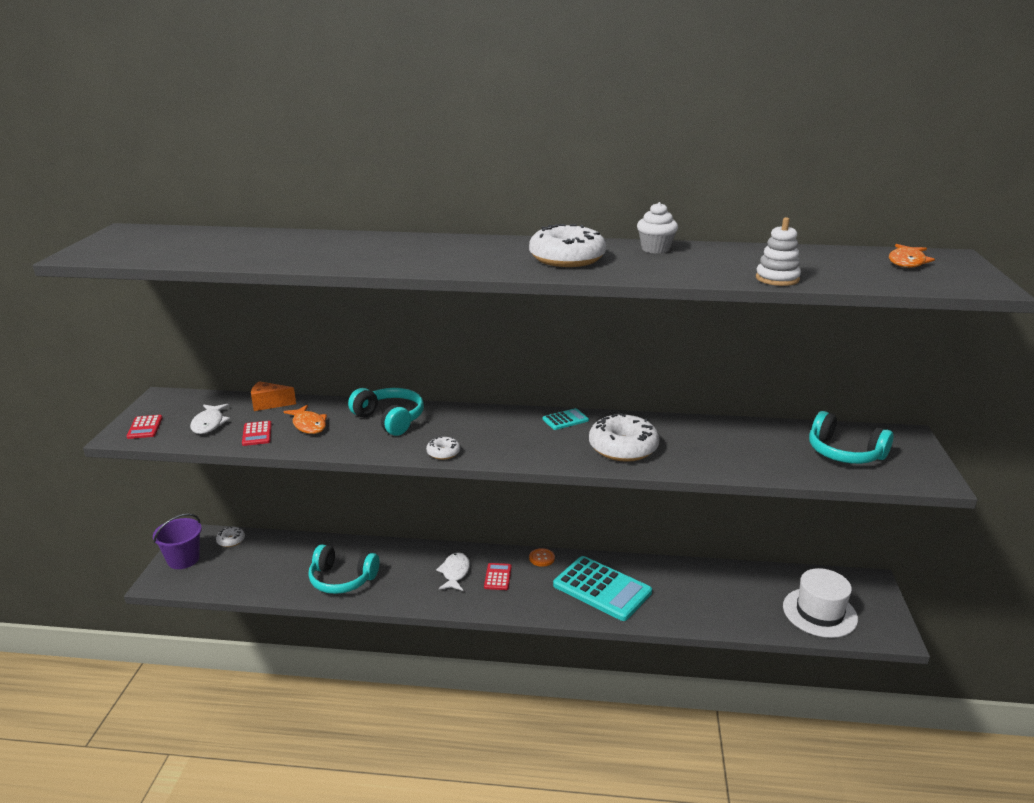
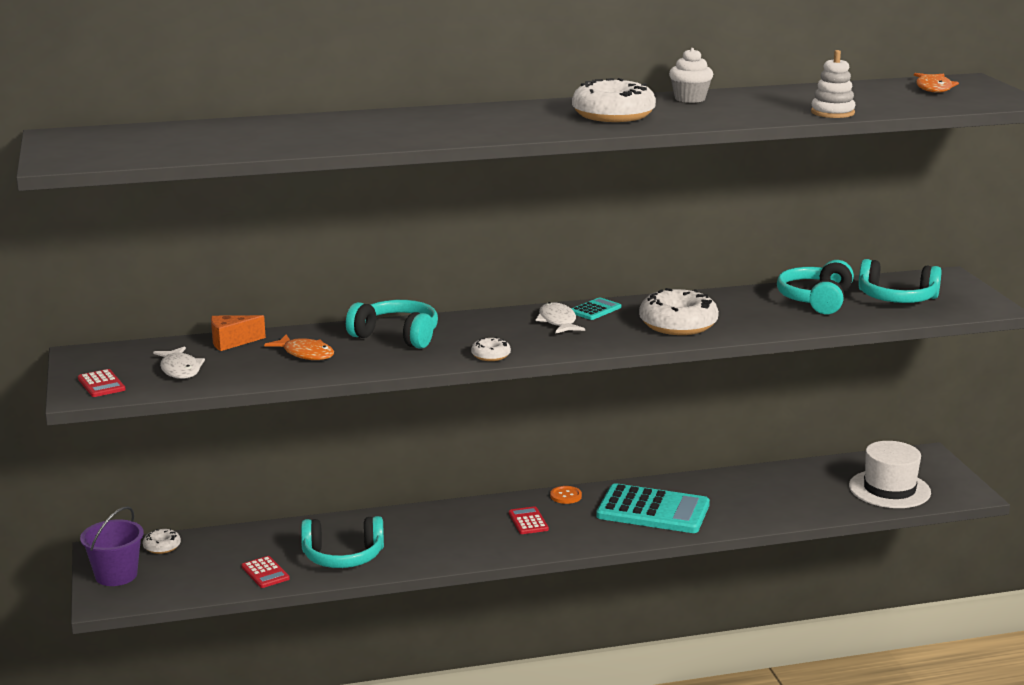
camera: 20 degrees left, 5 degrees down
(257, 434) = (252, 370): red calculator -> red calculator (265, 573)
(455, 573) = (475, 526): white fish -> white fish (558, 322)
(765, 442) = (816, 300): none -> turquoise headphones

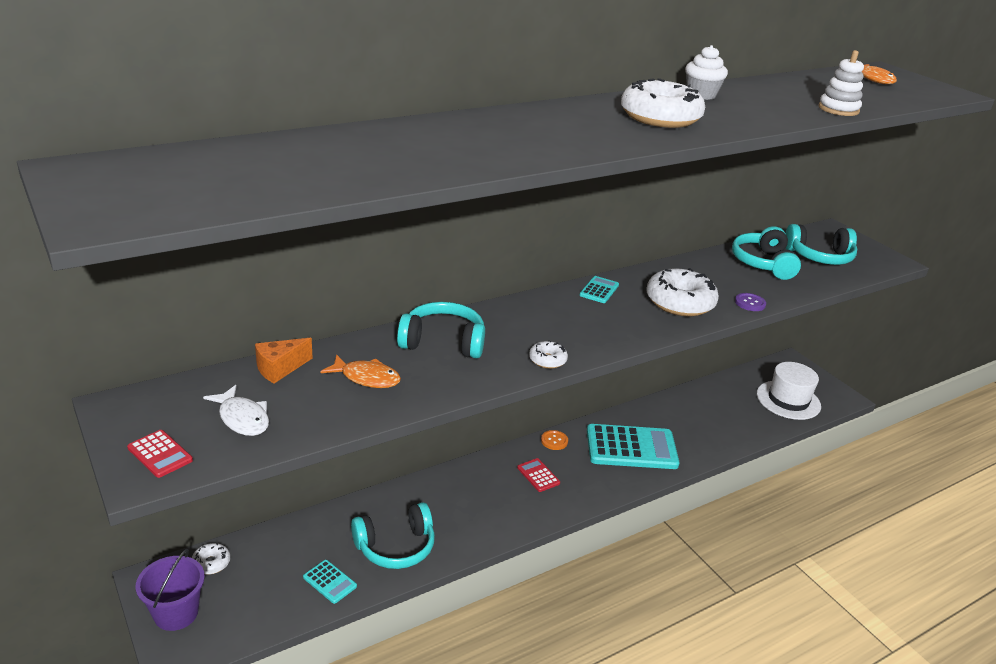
camera: 20 degrees left, 10 degrees up
(265, 573) = (329, 582): red calculator -> turquoise calculator
(558, 322) = (577, 308): white fish -> none
(761, 330) = (750, 303): none -> purple button

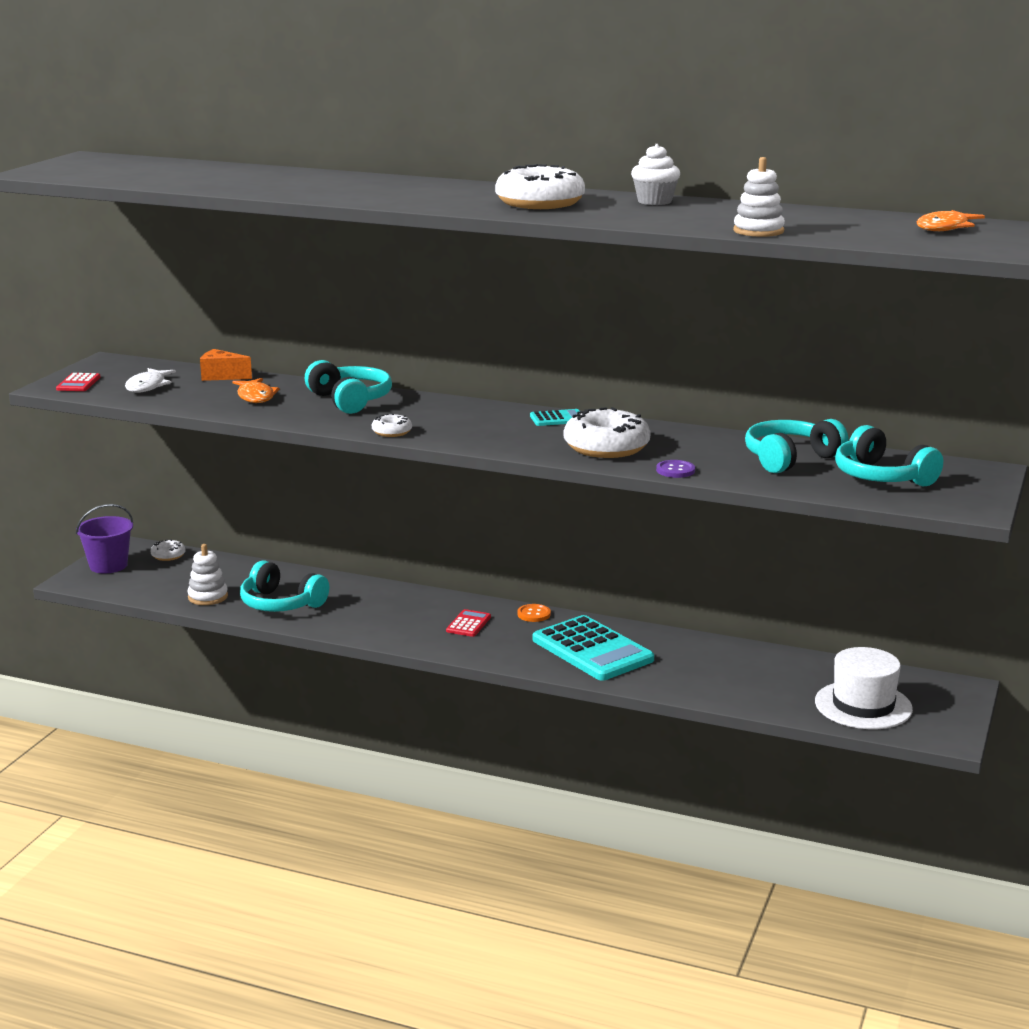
camera: 55 degrees right, 10 degrees down
(329, 582) = (208, 597): turquoise calculator -> white stacking toy

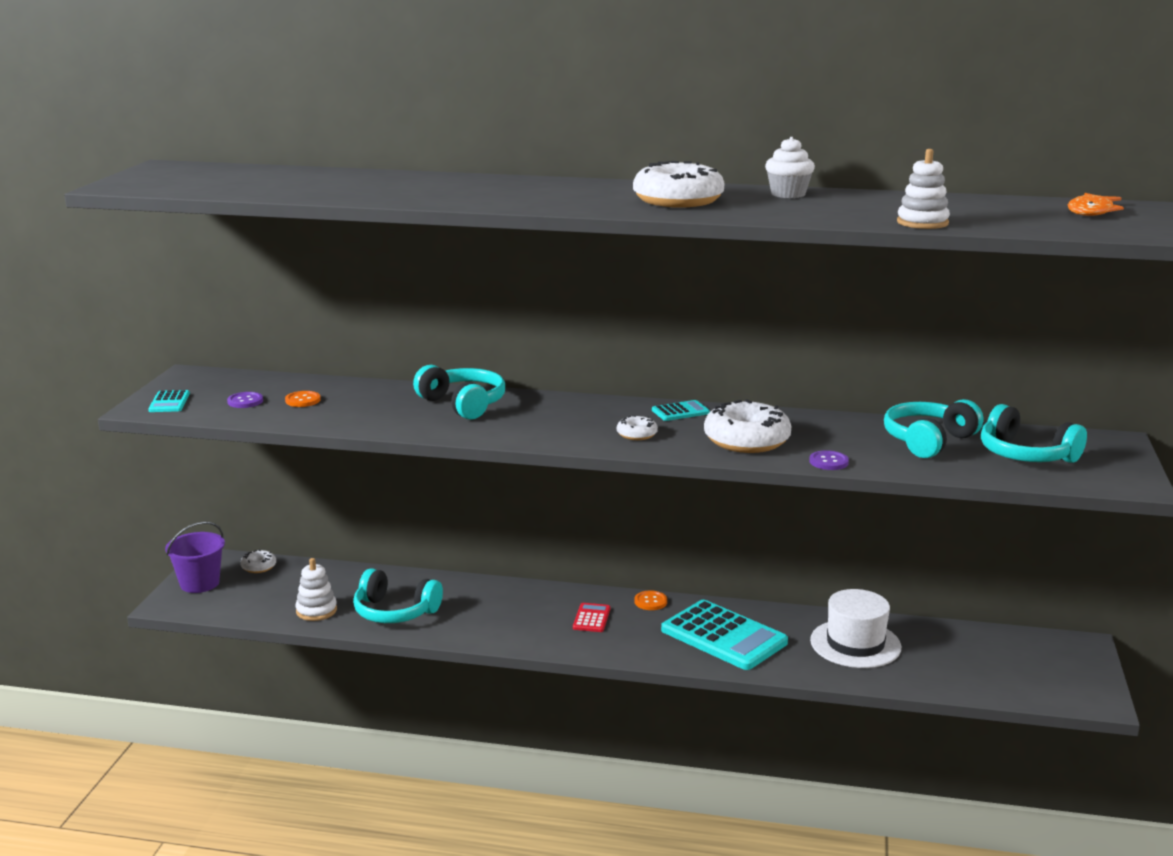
camera: 10 degrees left, 0 degrees up
(78, 383) = (169, 402): red calculator -> turquoise calculator
(148, 386) = (245, 401): white fish -> purple button
(201, 388) = (303, 400): none -> orange button
(221, 376) = (317, 385): orange cheese -> none
(255, 397) = (364, 406): orange fish -> none
(392, 432) = (524, 438): white donut -> white donut (637, 434)
(863, 705) = (1004, 673): white hat -> white hat (855, 644)

